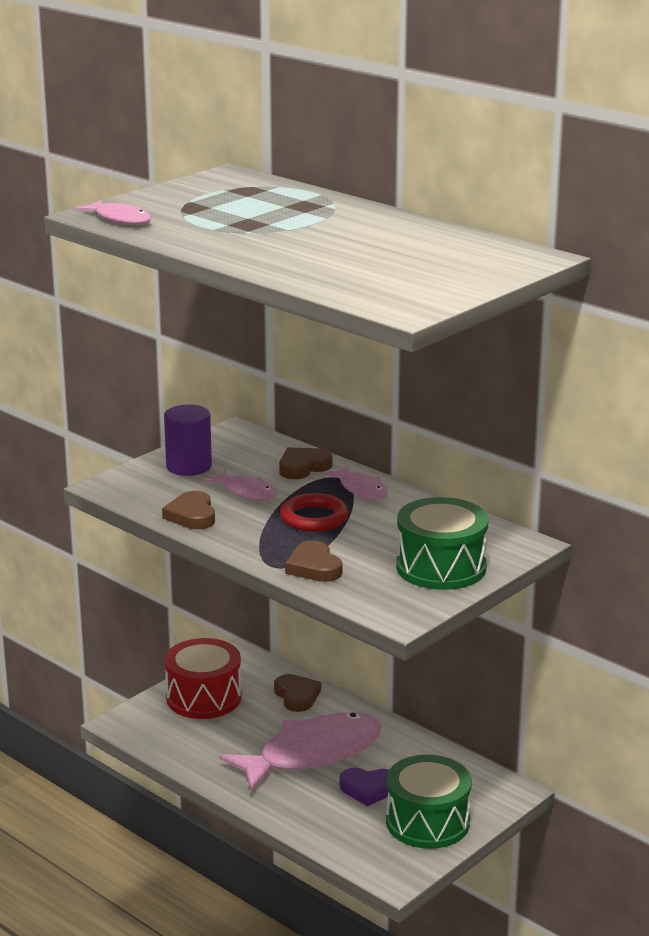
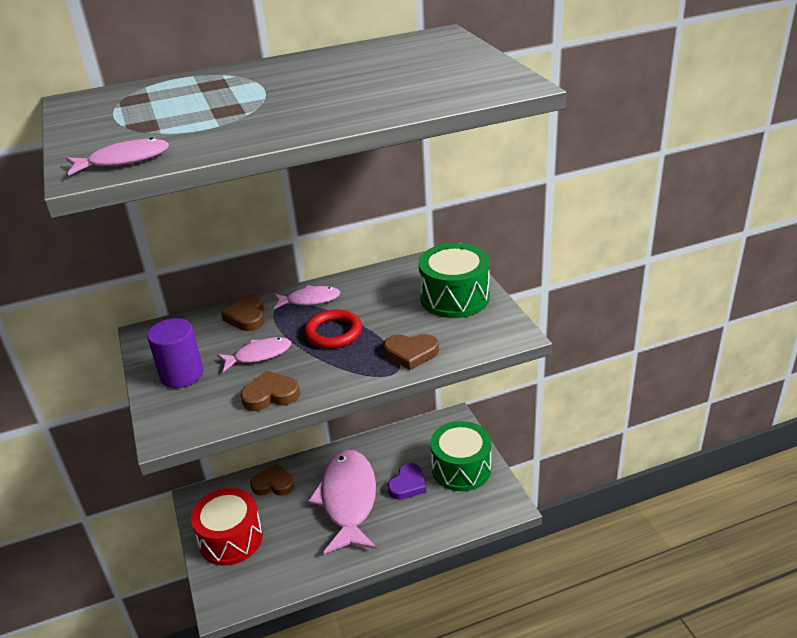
camera: 60 degrees left, 10 degrees up
(192, 515) = (270, 395): brown heart -> brown heart turned 150 degrees clockwise

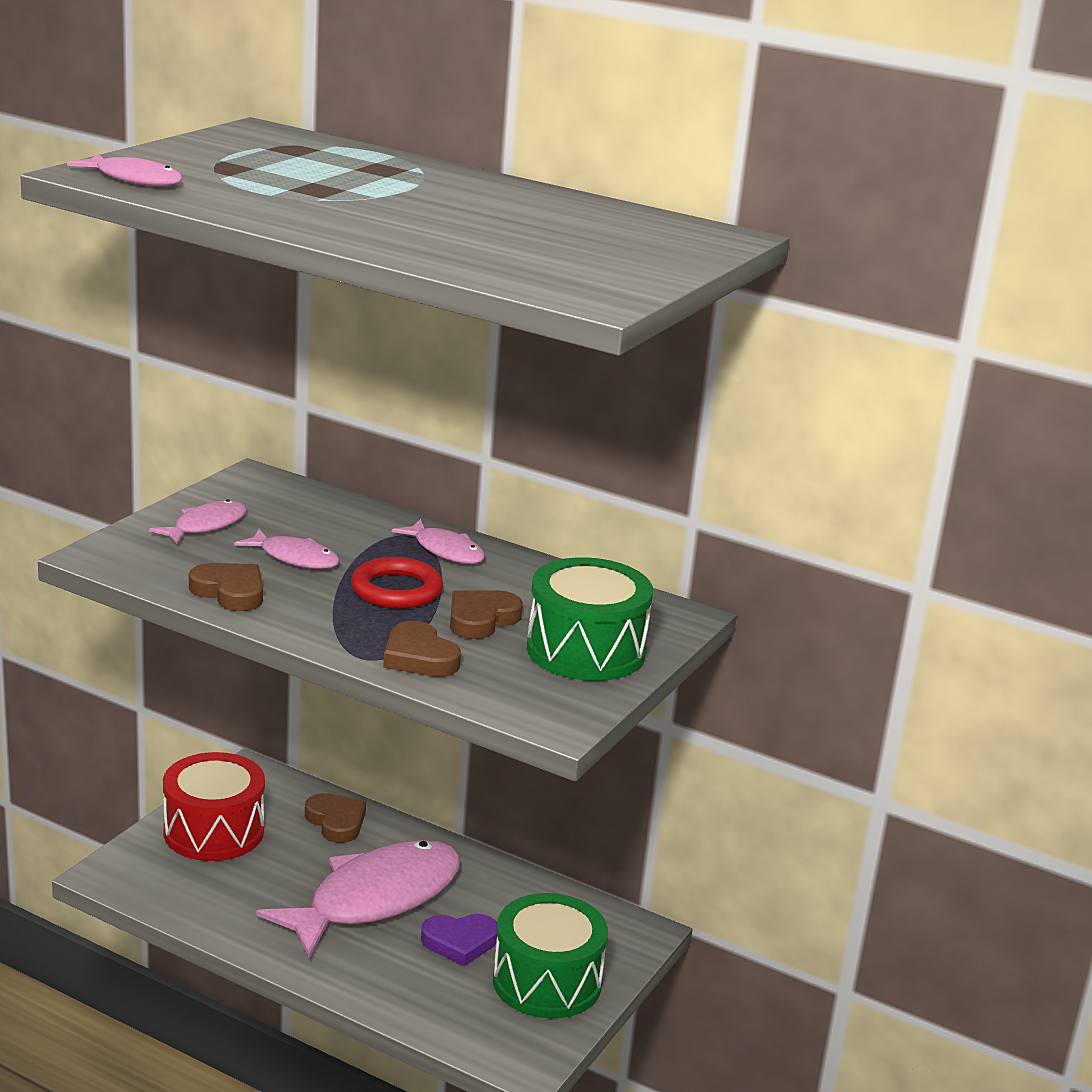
camera: 45 degrees right, 10 degrees down
(182, 374) = (205, 526): purple cylinder -> pink fish
(247, 316) = (359, 523): brown heart -> brown heart (481, 619)

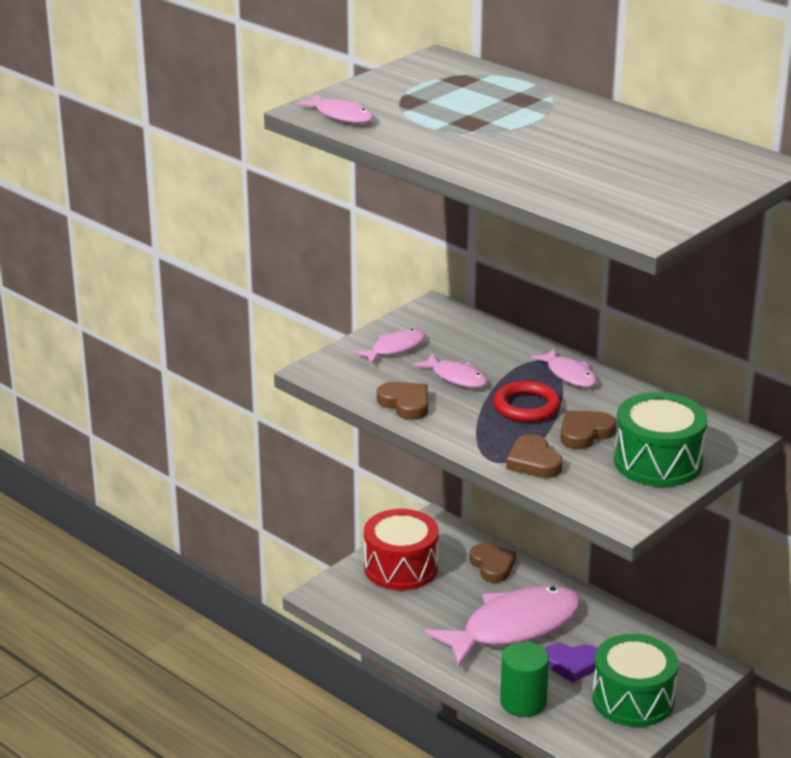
camera: 15 degrees right, 5 degrees up
(402, 998) = (523, 702): none -> green cylinder

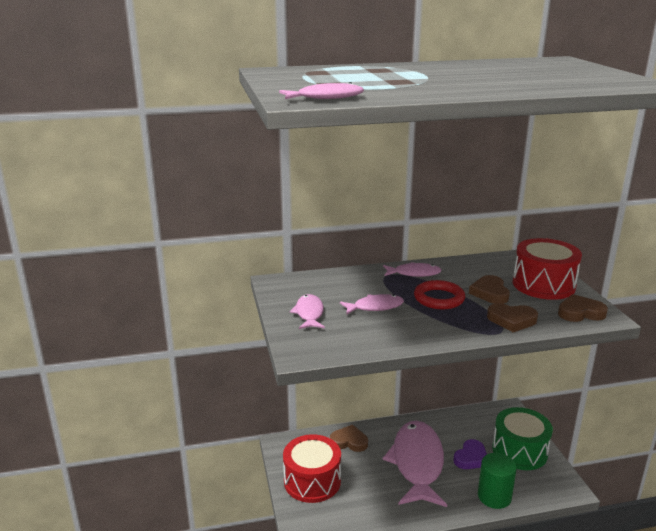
camera: 55 degrees left, 5 degrees down
(405, 404) = (389, 336): brown heart -> brown heart (580, 312)
(658, 462) = (543, 285): green drum -> red drum

